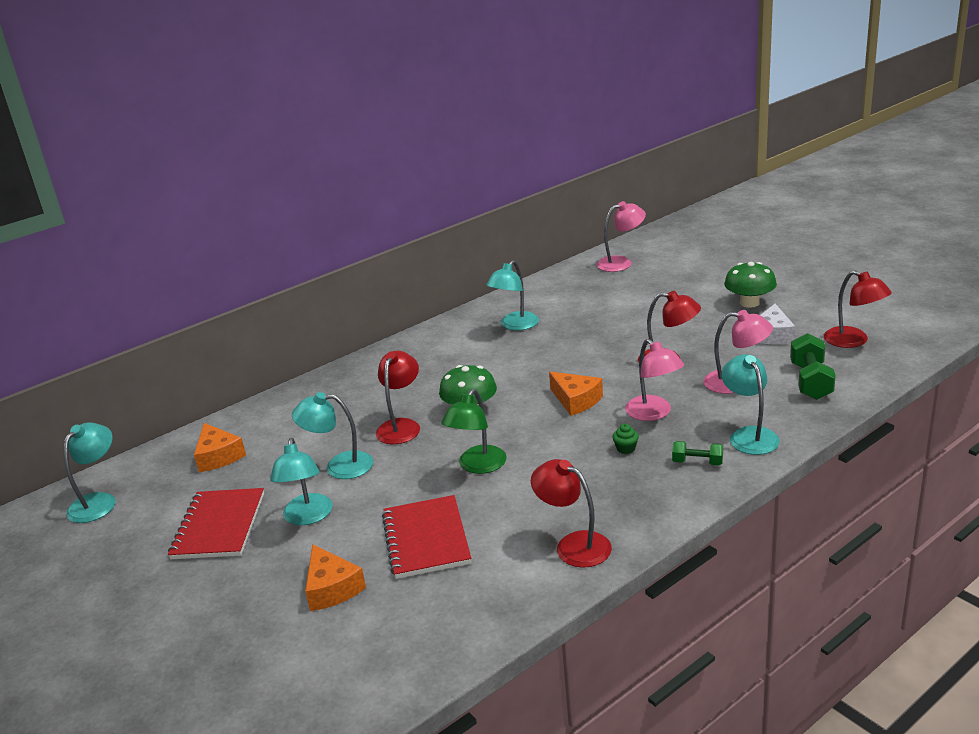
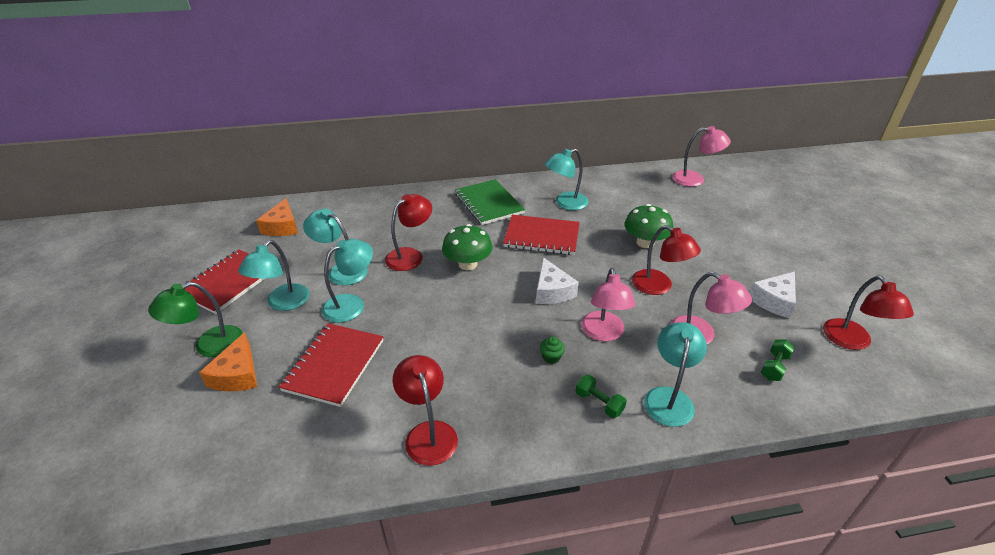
camera: 25 degrees right, 10 degrees up
(98, 501) = (189, 229): turquoise lamp -> turquoise lamp (351, 304)
(435, 353) = (488, 203): none -> green notebook
(478, 466) = (428, 317): green lamp -> green lamp (209, 345)
(520, 361) = (541, 237): none -> red notebook
(576, 400) = (552, 291): orange cheese -> white cheese
(749, 303) = (778, 259): green mushroom -> green mushroom (645, 242)
(810, 381) = (774, 367): green dumbbell -> green dumbbell, size x0.58

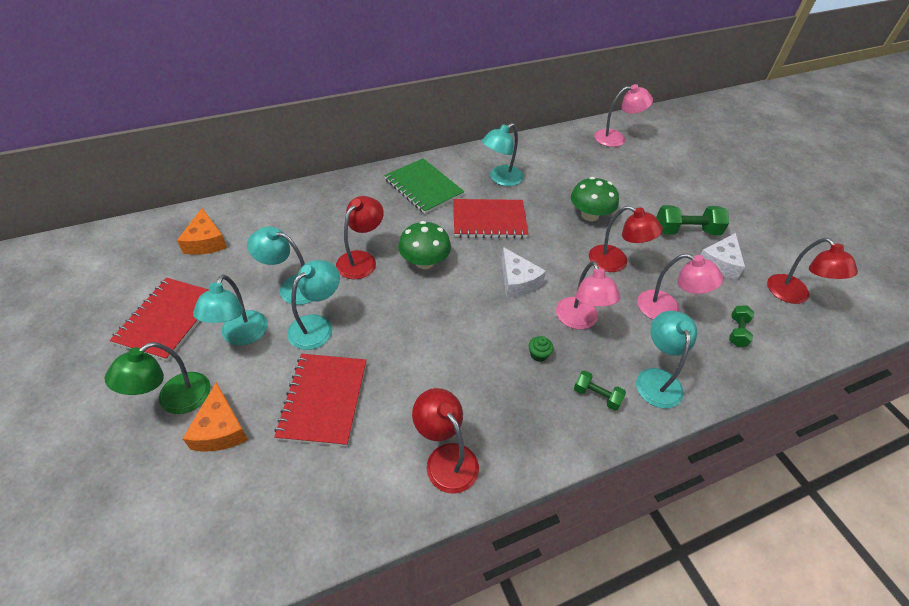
camera: 15 degrees left, 10 degrees up
(745, 267) = (686, 231): none -> green dumbbell

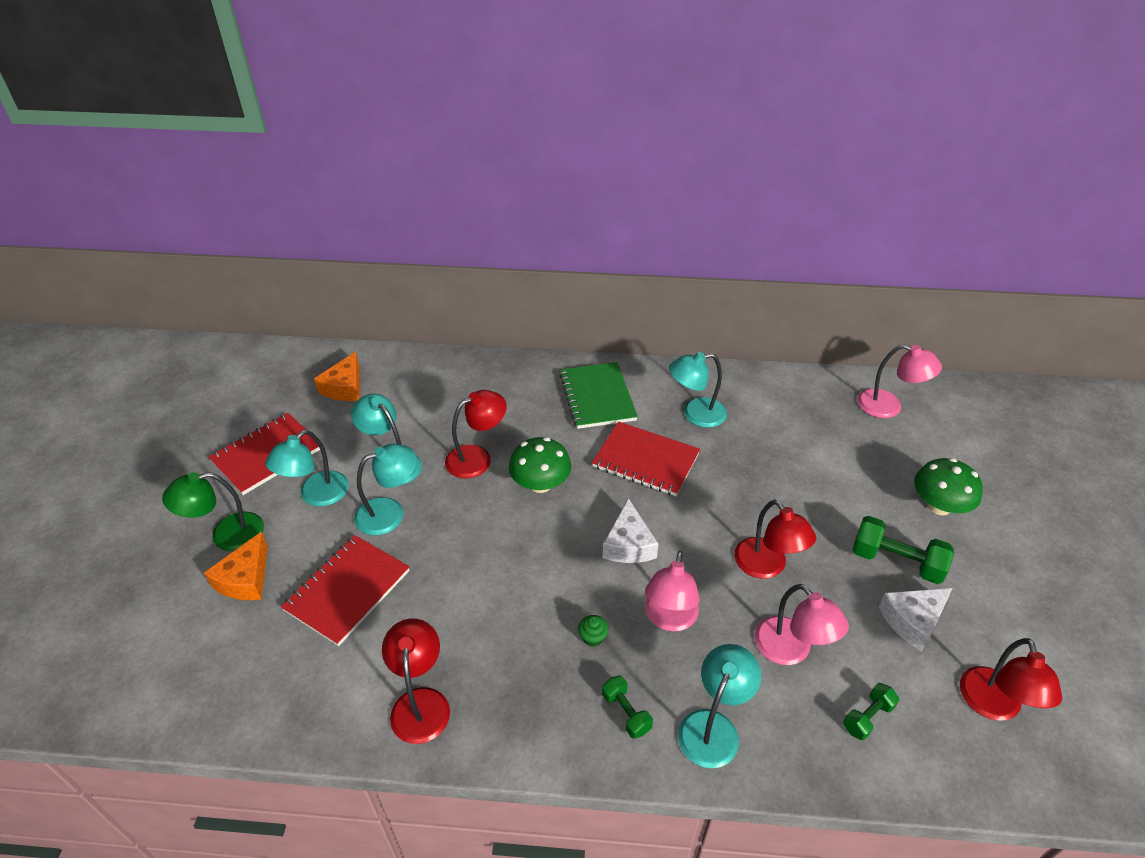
camera: 30 degrees right, 5 degrees down
(590, 215) = (776, 496): green mushroom -> green mushroom (939, 506)

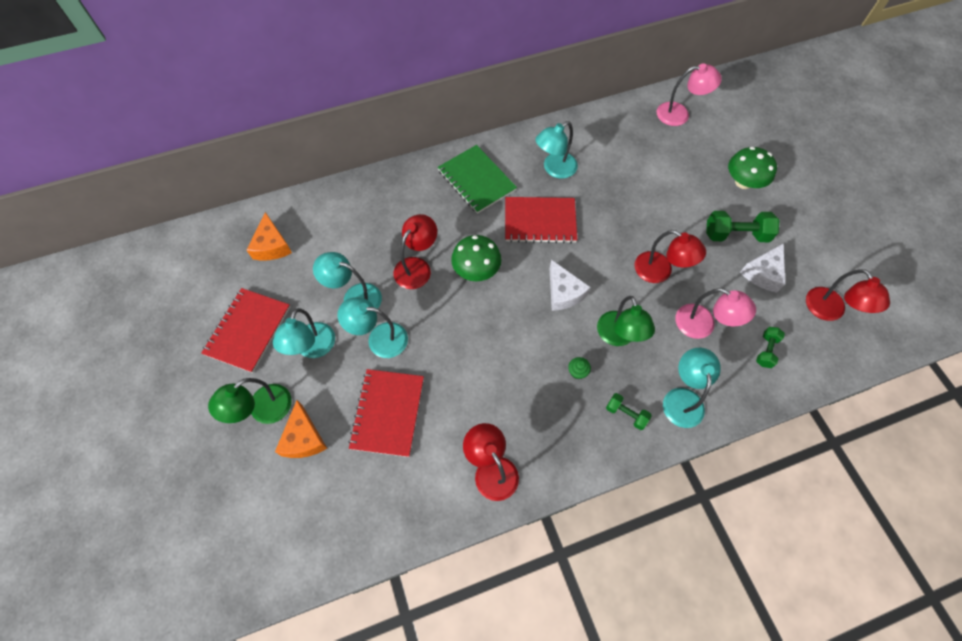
camera: 25 degrees left, 20 degrees up
(390, 512) = (379, 339): turquoise lamp -> turquoise lamp turned 120 degrees counterclockwise
(669, 619) = (618, 336): pink lamp -> green lamp

